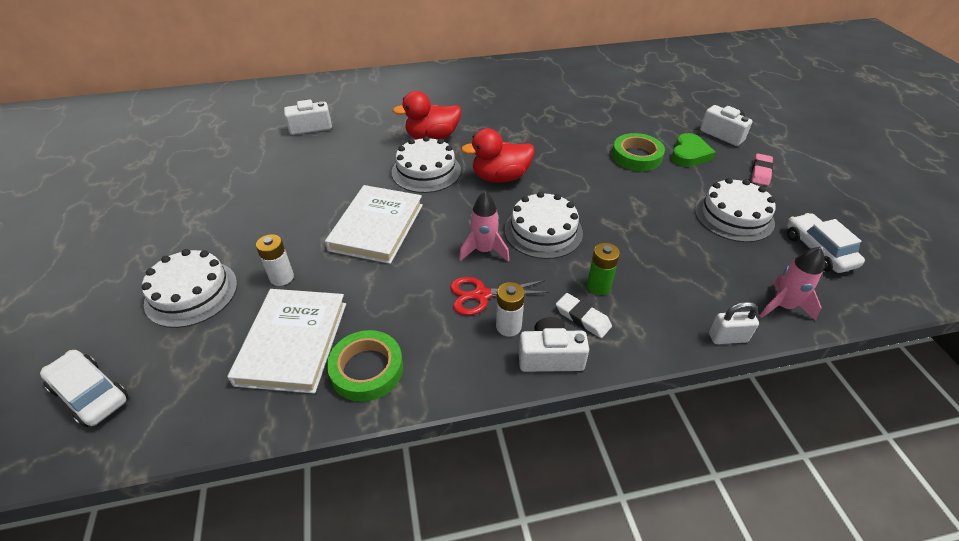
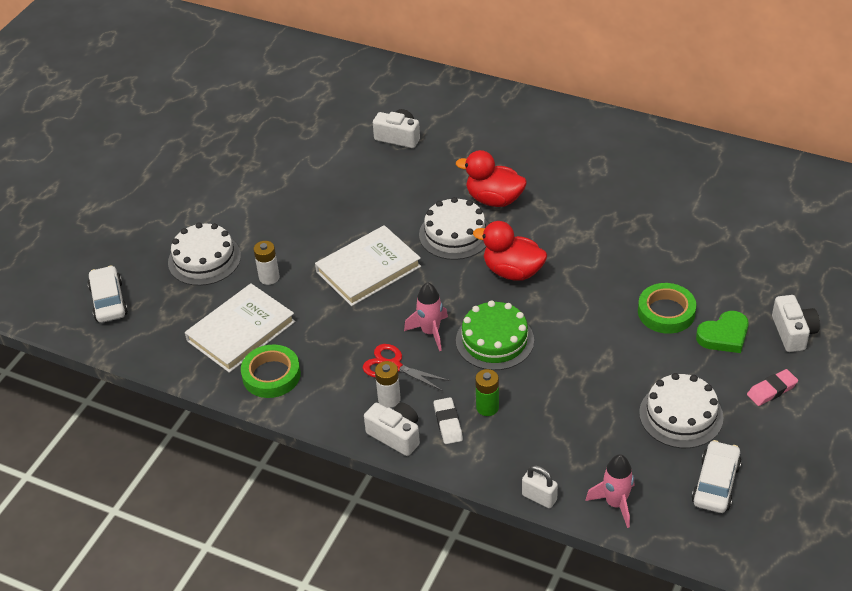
camera: 40 degrees right, 0 degrees up
(543, 231) = (494, 340): white cake -> green cake

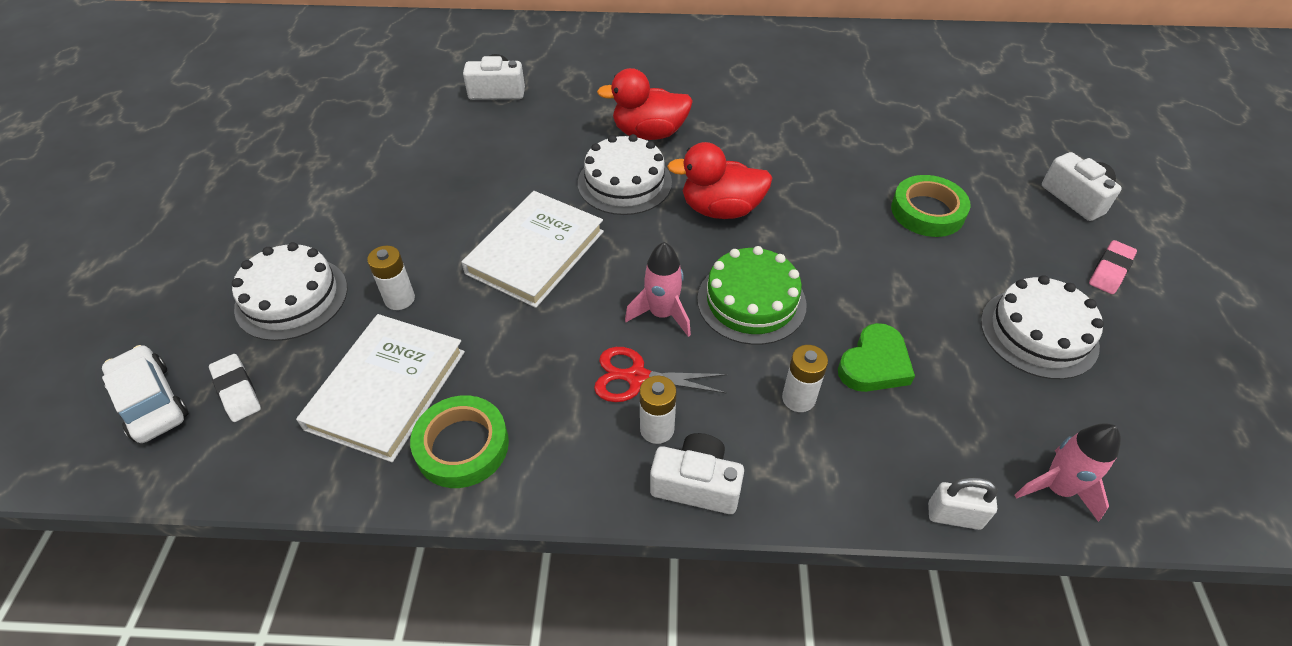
camera: 25 degrees left, 5 degrees up
(448, 423) = (759, 440): white eraser -> white eraser (237, 390)
(487, 407) = (798, 398): green battery -> white battery
(715, 484) = (1150, 414): white car -> none
(724, 336) = (1009, 221): green heart -> green heart (874, 364)

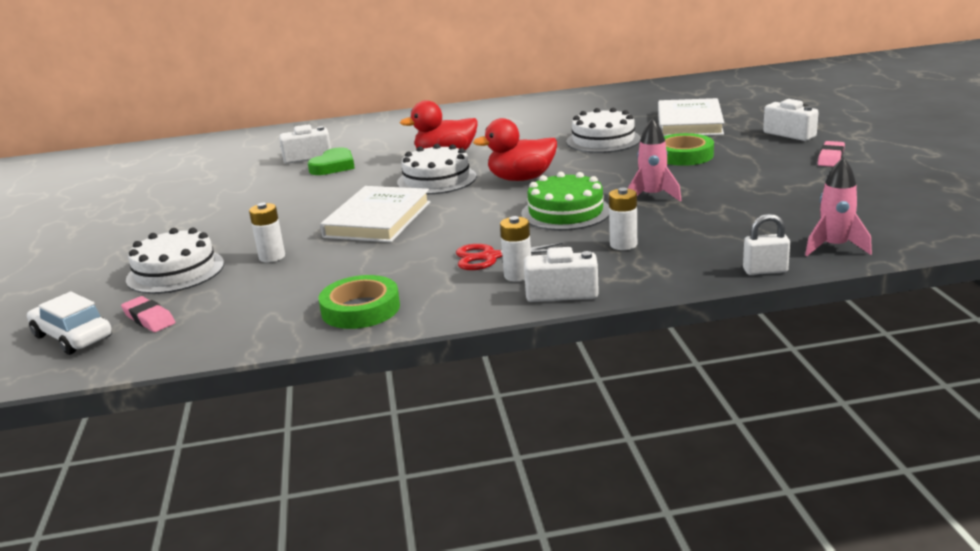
camera: 10 degrees left, 25 degrees down
(237, 390) = (149, 319): white eraser -> pink eraser
(386, 389) = (282, 296): white book -> white book (689, 123)
(662, 314) = (497, 228): pink rocket -> pink rocket (652, 196)
(874, 364) = (675, 222): green heart -> green heart (333, 166)
(1038, 333) = (791, 190): white cake -> white cake (603, 140)

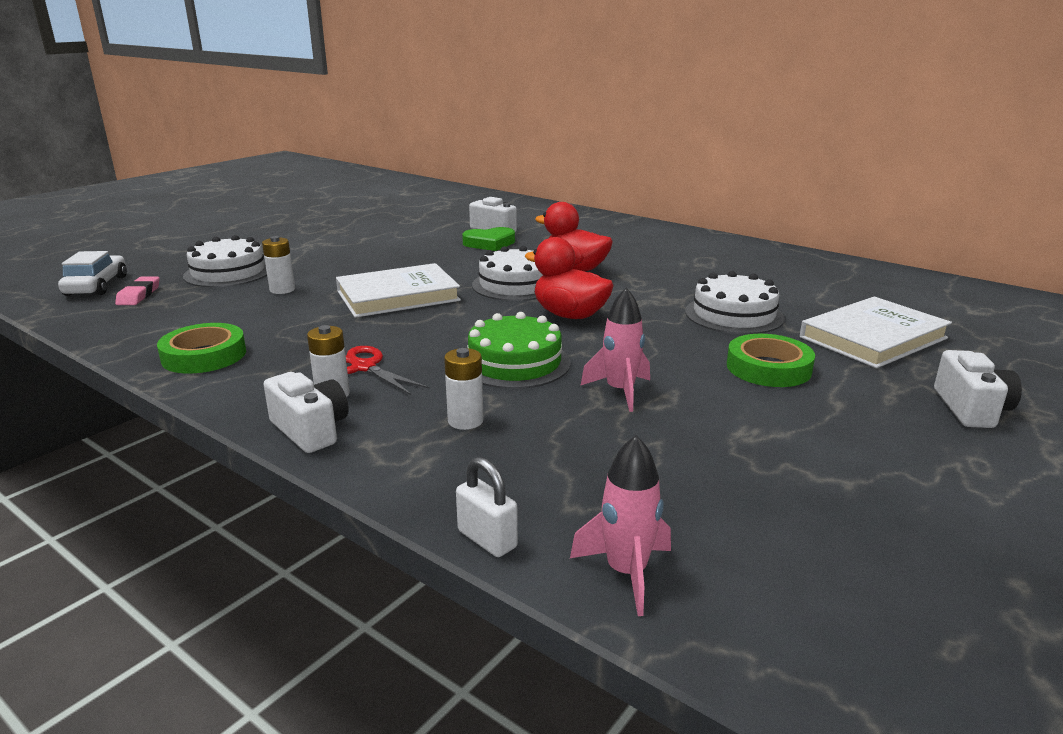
camera: 45 degrees right, 0 degrees up
(831, 158) = (942, 465): pink eraser -> none

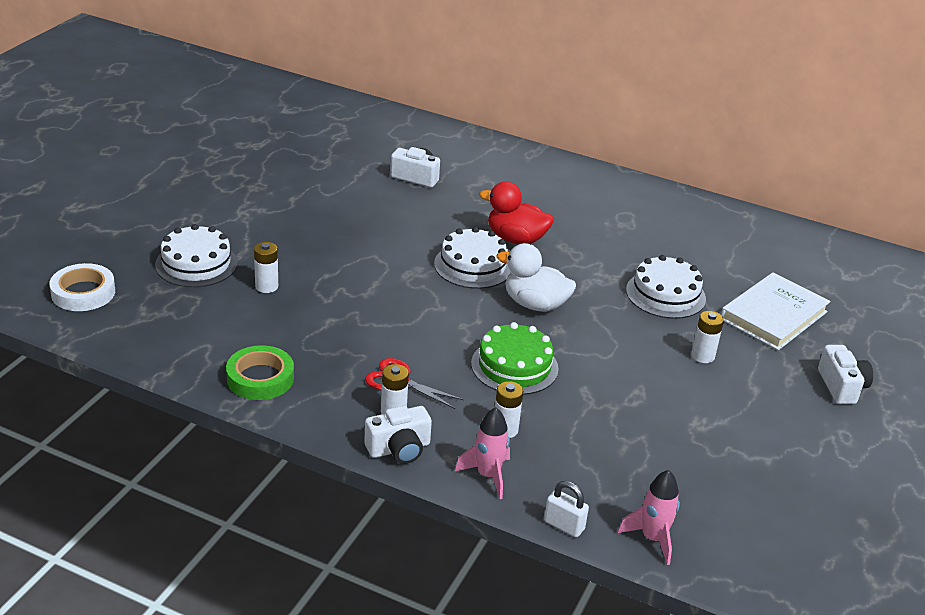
camera: 15 degrees left, 10 degrees up
(96, 286) = (83, 293): white car -> white tape
(139, 295) = (137, 303): pink eraser -> none
(310, 430) = (399, 449): white camera -> white camera turned 120 degrees clockwise
(398, 296) = (377, 288): white book -> none
(489, 243) = (421, 201): green heart -> none
(569, 315) = (535, 304): red duck -> white duck
(620, 391) = (603, 390): pink rocket -> pink rocket (488, 475)
(768, 368) = (702, 356): green tape -> white battery

